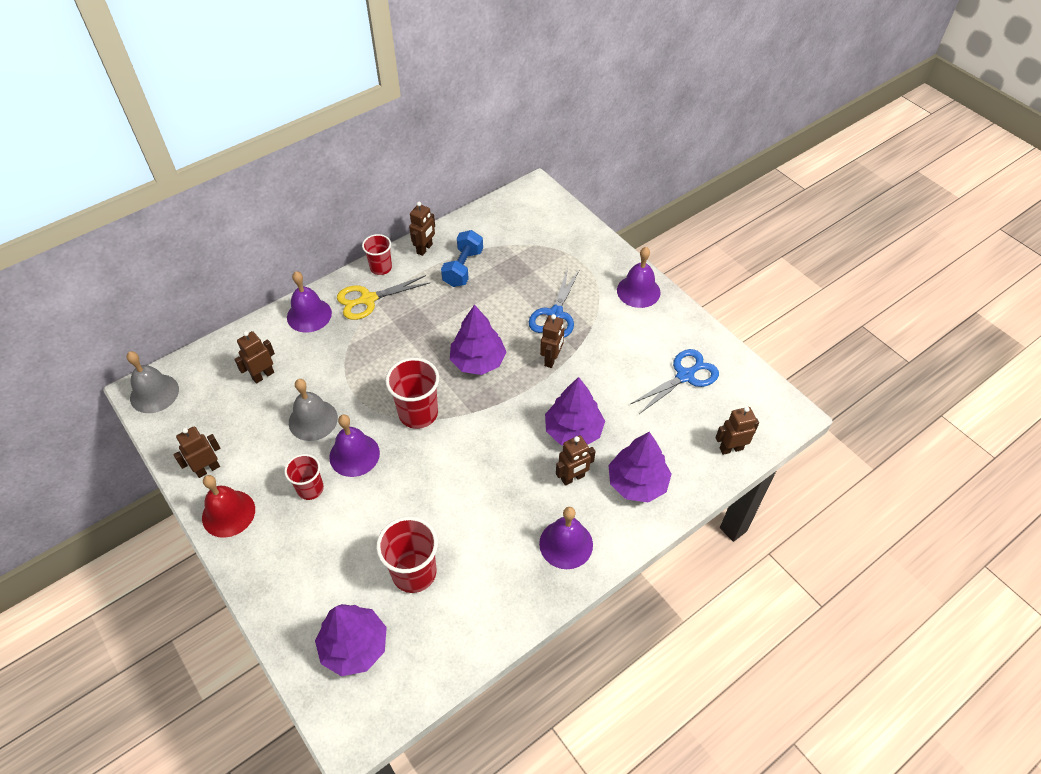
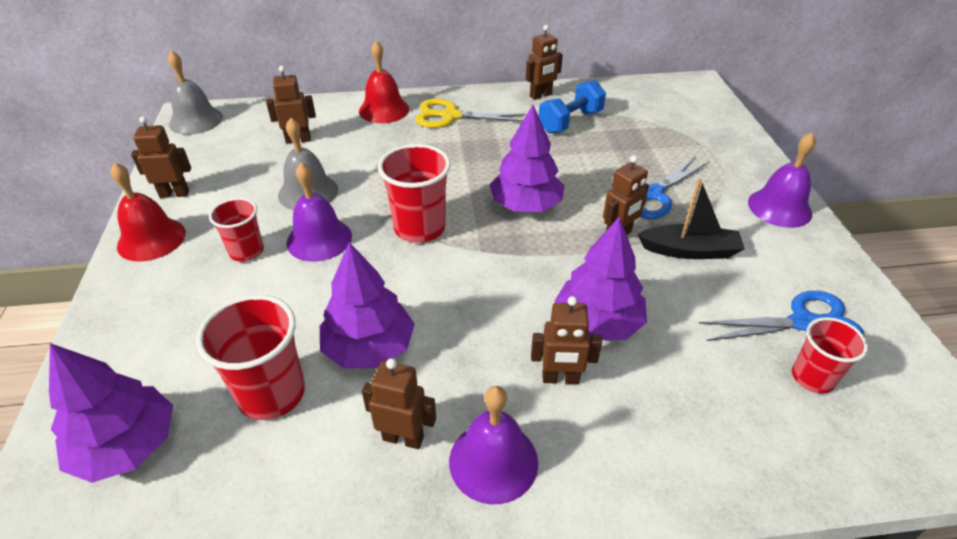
camera: 30 degrees right, 10 degrees down
(309, 315) = (384, 110): purple bell -> red bell
(381, 268) = (484, 96): red cup -> red cup (812, 378)
(600, 352) = (689, 250): none -> black boat
(637, 482) = (654, 429): purple tree -> purple tree (369, 347)
(731, 448) = (842, 452): brown robot -> brown robot (403, 438)

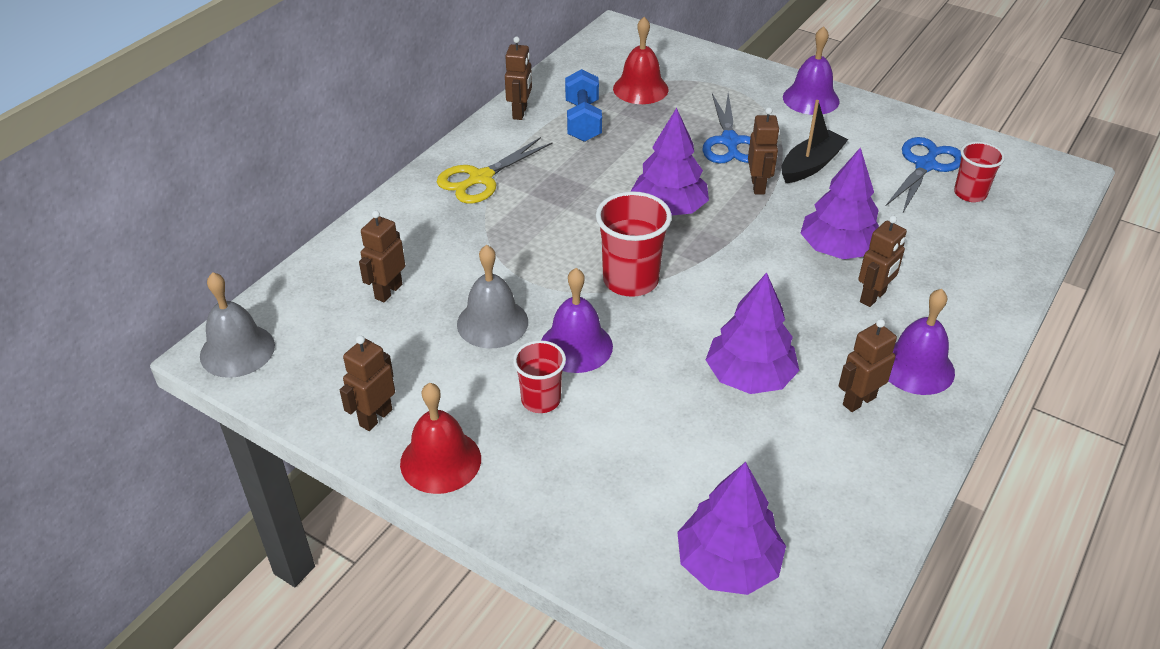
camera: 50 degrees left, 0 degrees up
(272, 394) = (748, 454): red cup -> none
(384, 110) = (410, 212): red bell -> red bell (640, 89)

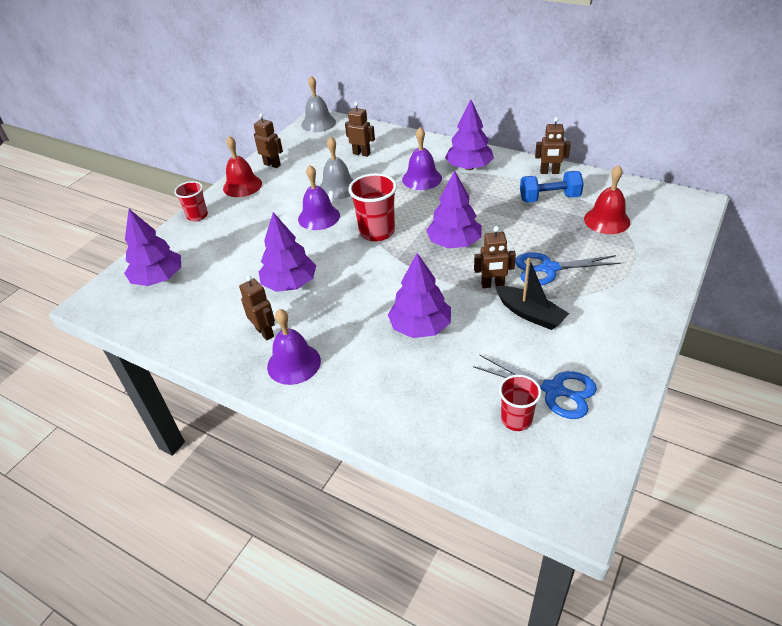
camera: 90 degrees right, 0 degrees up
(481, 178) = (469, 167): yellow scissors -> purple tree
(541, 400) = (278, 210): red cup -> red cup (197, 216)
(811, 99) = (638, 315): purple bell -> purple bell (422, 178)
(873, 297) = (367, 344): brown robot -> none

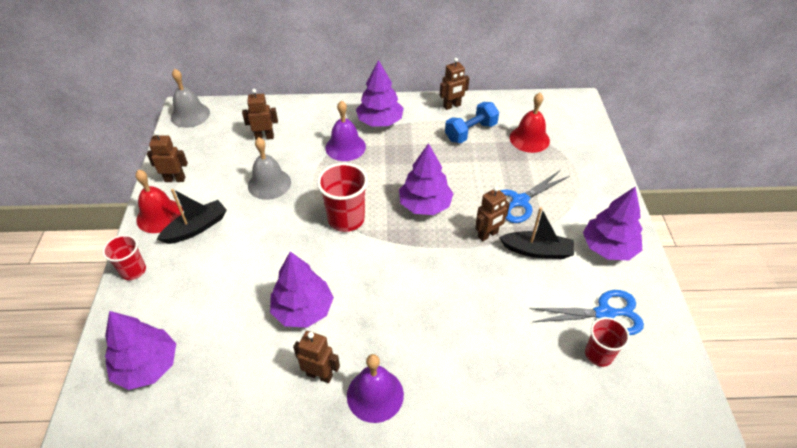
camera: 35 degrees left, 5 degrees up
(260, 202) = (196, 228): none -> black boat
(319, 217) = (275, 223): purple bell -> none
(420, 327) = (460, 302): purple tree -> purple tree (608, 247)

